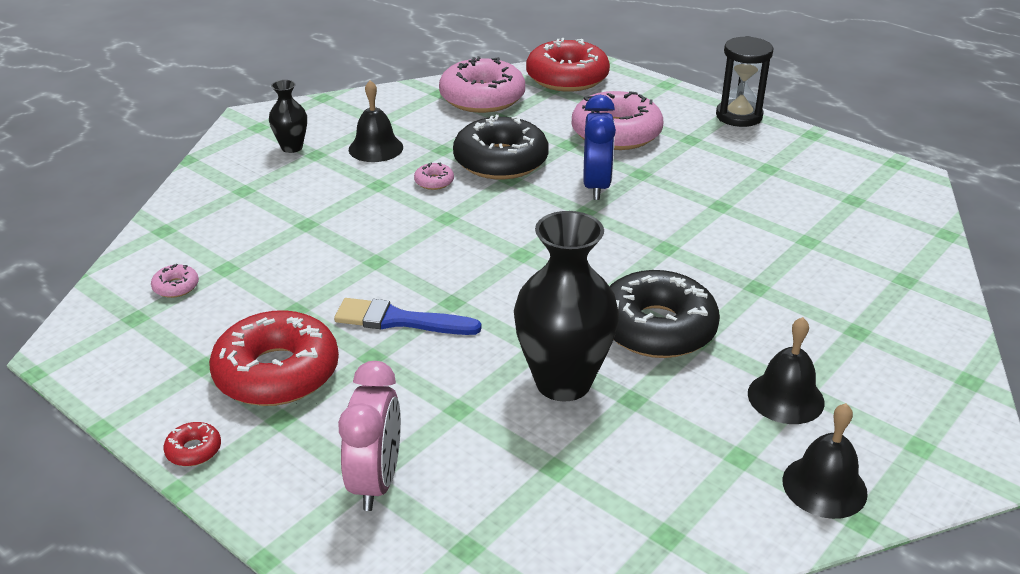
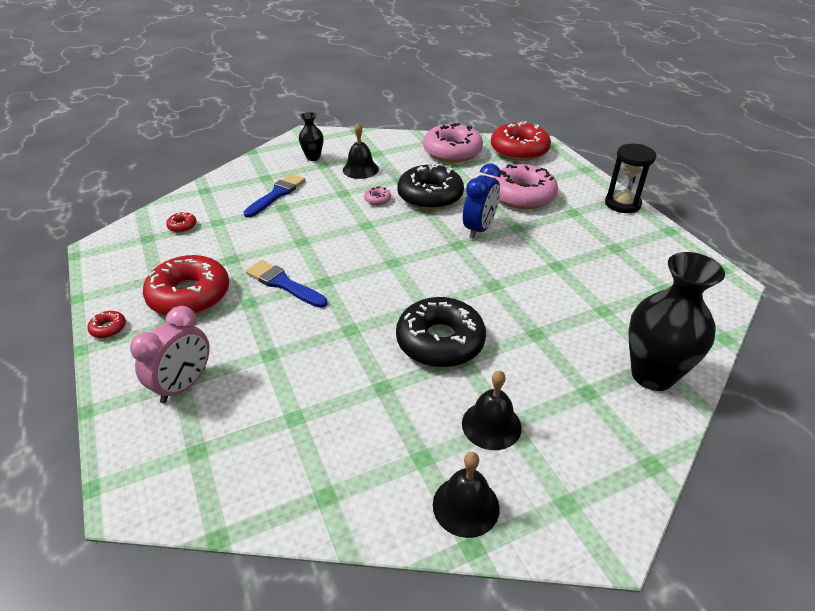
camera: 25 degrees right, 5 degrees up
(176, 287) = (182, 226): pink donut -> red donut
(283, 209) = (276, 194): none -> blue brush
(563, 382) = (347, 359): black vase -> black vase (652, 375)

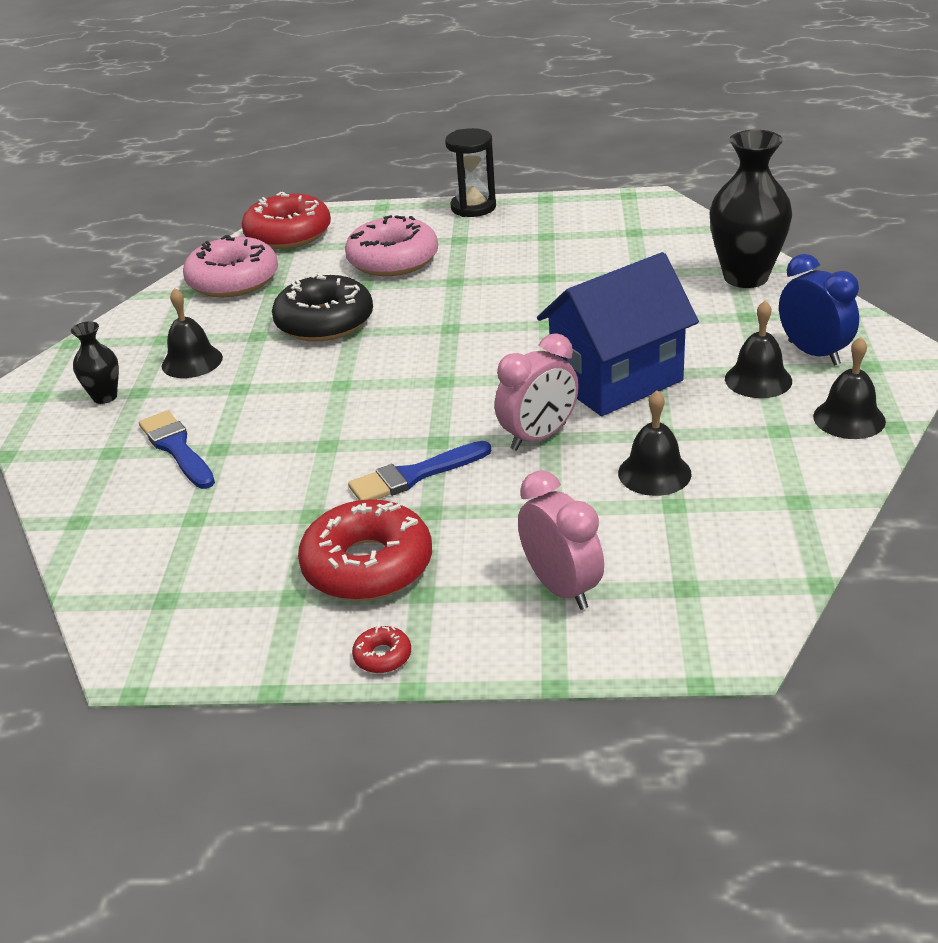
camera: 60 degrees left, 5 degrees down
(182, 226) = (168, 556): red donut -> none
(330, 395) = (654, 473): none -> black bell
(348, 324) = (539, 437): none -> pink clock
(377, 199) = (288, 363): pink donut -> none
(440, 341) = (616, 380): black donut -> blue house
(479, 229) = (433, 305): blue clock -> blue clock (813, 353)

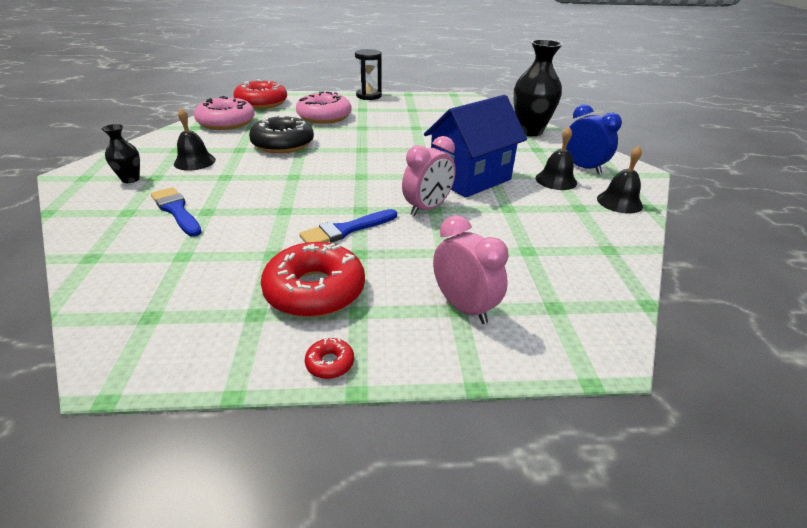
camera: 10 degrees left, 0 degrees up
(654, 473) = (509, 231): black bell -> none

